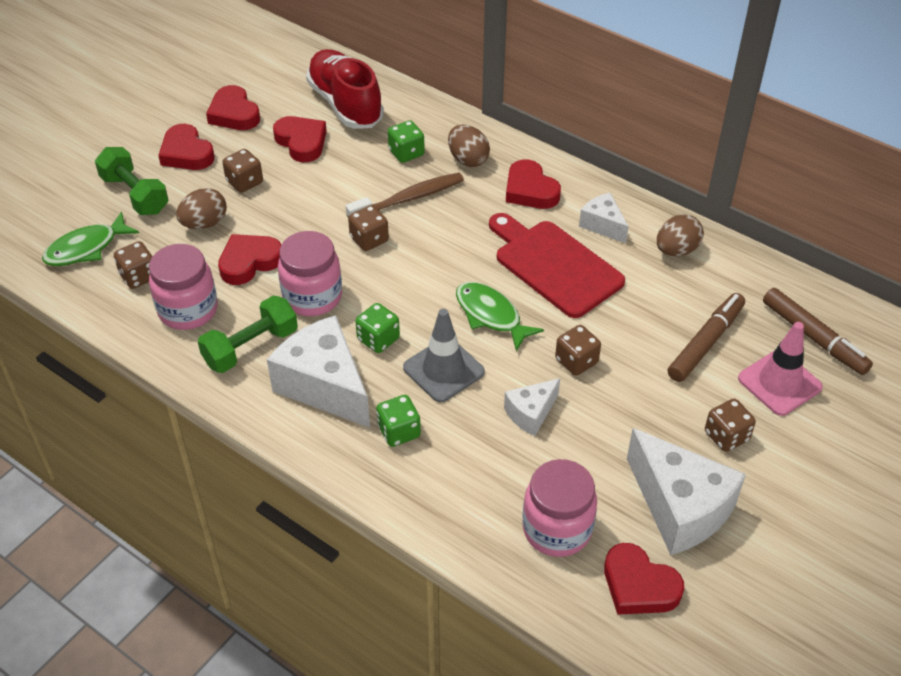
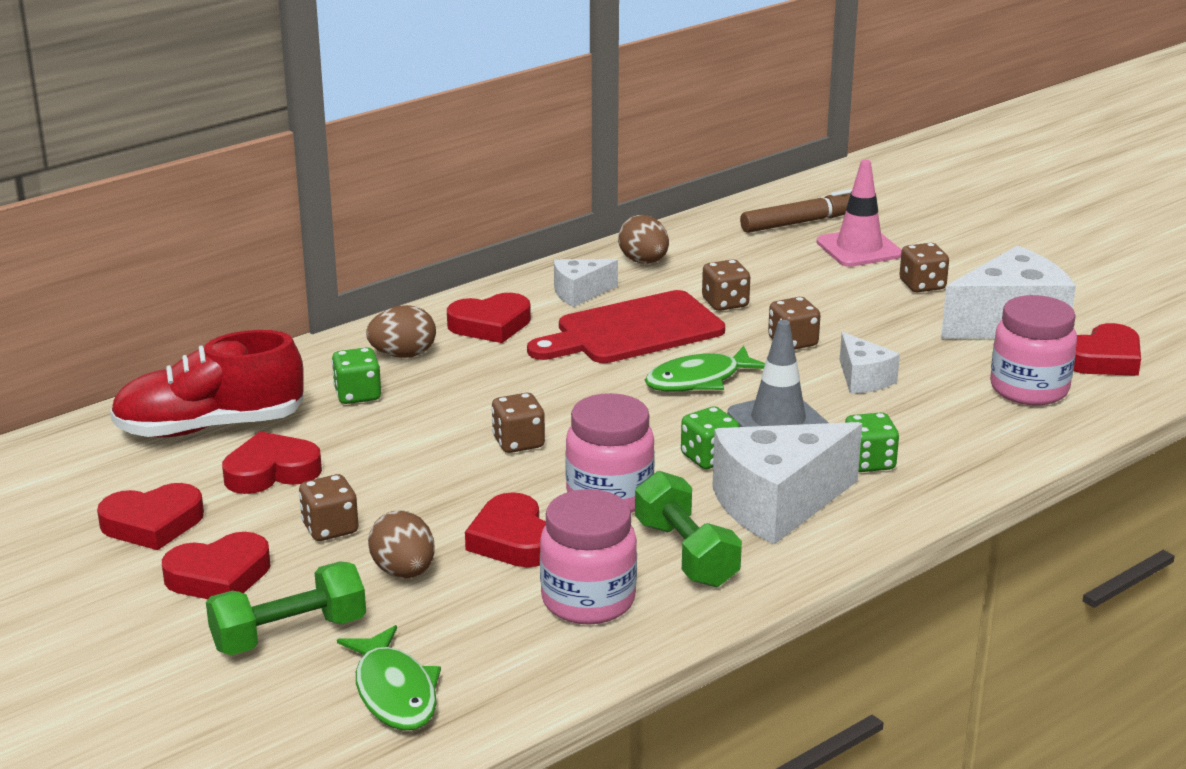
camera: 75 degrees left, 20 degrees down
(139, 276) = (491, 642): brown dice -> brown dice (725, 303)
(409, 198) = (454, 404): brown toothbrush -> none
(705, 343) = (791, 272): brown marker -> none

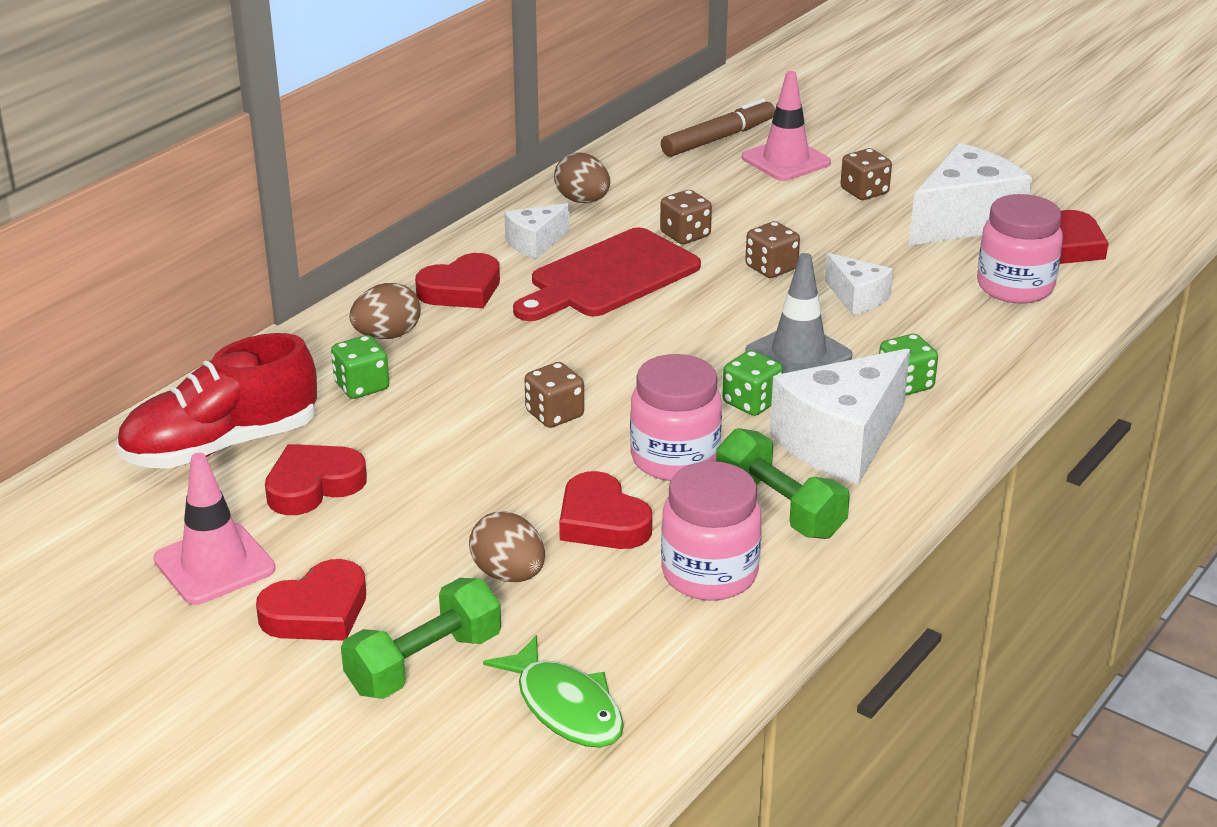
camera: 15 degrees left, 5 degrees up
(152, 523) = (214, 564): red heart -> pink traffic cone
(330, 528) = (408, 539): brown dice -> none
(699, 380) = (700, 321): green fish -> none

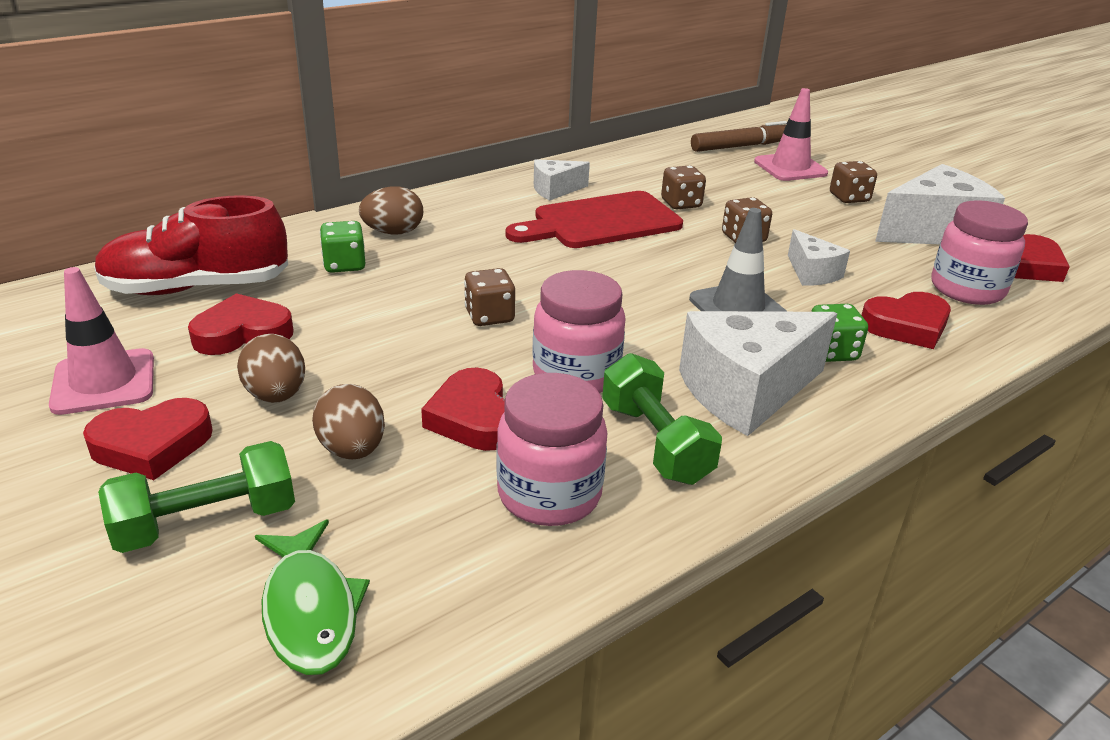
camera: 15 degrees right, 0 degrees up
(461, 290) = (475, 211): red heart -> red heart (906, 326)
(582, 201) = (610, 169): brown egg -> brown egg (276, 395)
(751, 403) = (674, 340): green dice -> none

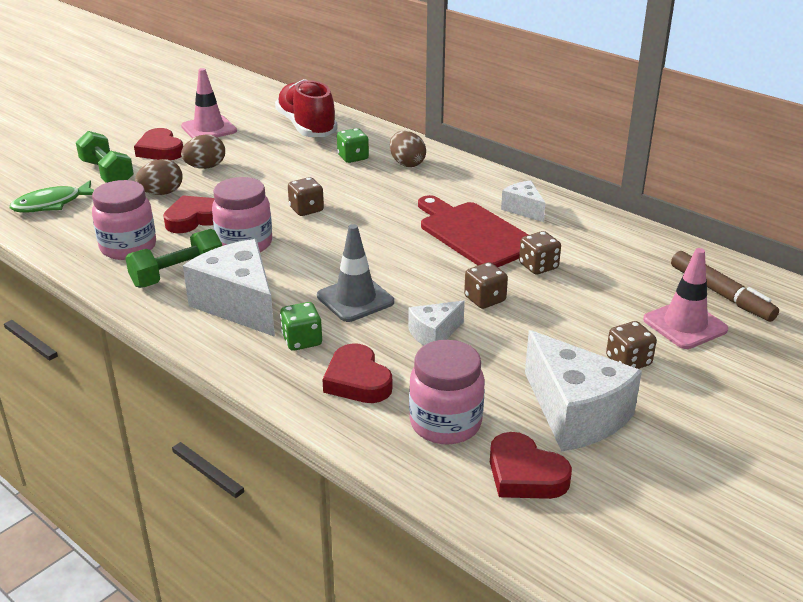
camera: 80 degrees right, 0 degrees up
(243, 333) = (262, 147): red heart -> none

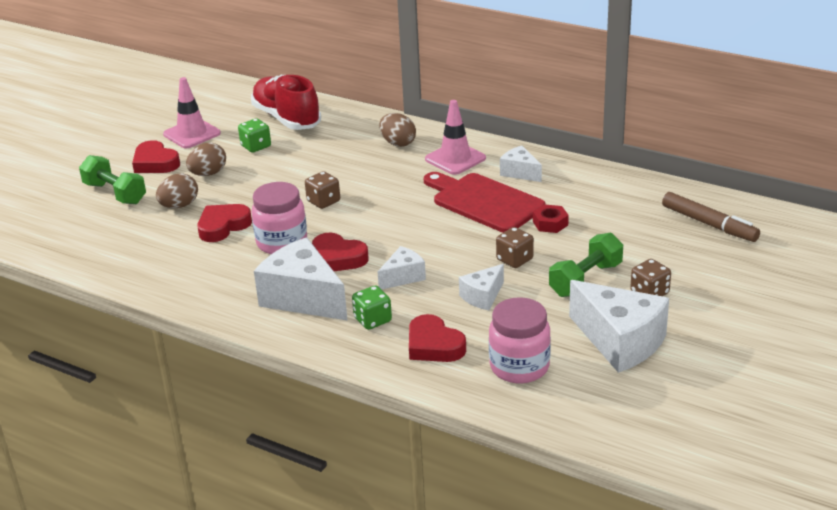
camera: 10 degrees left, 0 degrees up
(52, 204) = (78, 232): green fish -> none
(128, 247) = (175, 262): pink jar -> none
(178, 275) = (234, 280): green dumbbell -> green dumbbell (585, 279)
(353, 157) = (345, 144): green dice -> green dice (256, 146)
(355, 299) = (403, 277): grey traffic cone -> white cheese
(525, 474) = (595, 394): red heart -> red heart (338, 258)
(538, 266) = (550, 223): brown dice -> red nut
(685, 325) = (686, 255): pink traffic cone -> pink traffic cone (455, 159)

